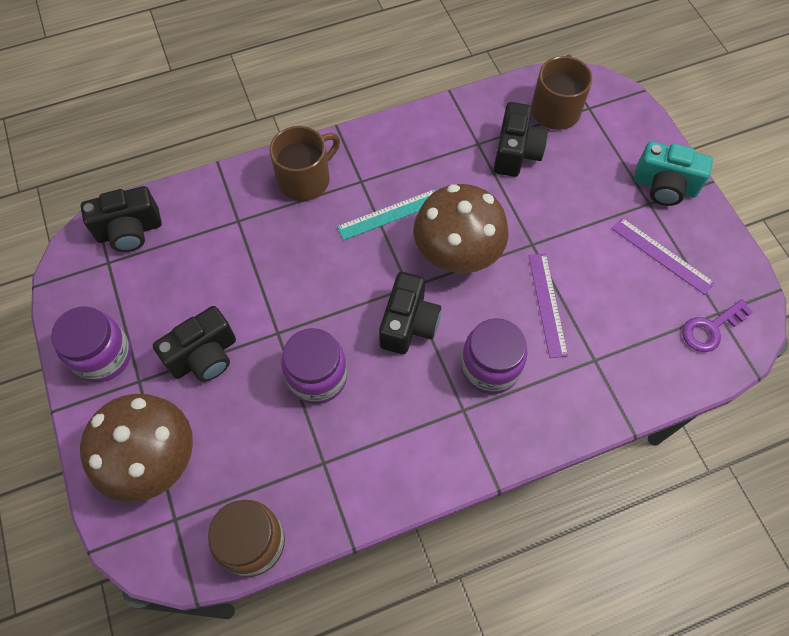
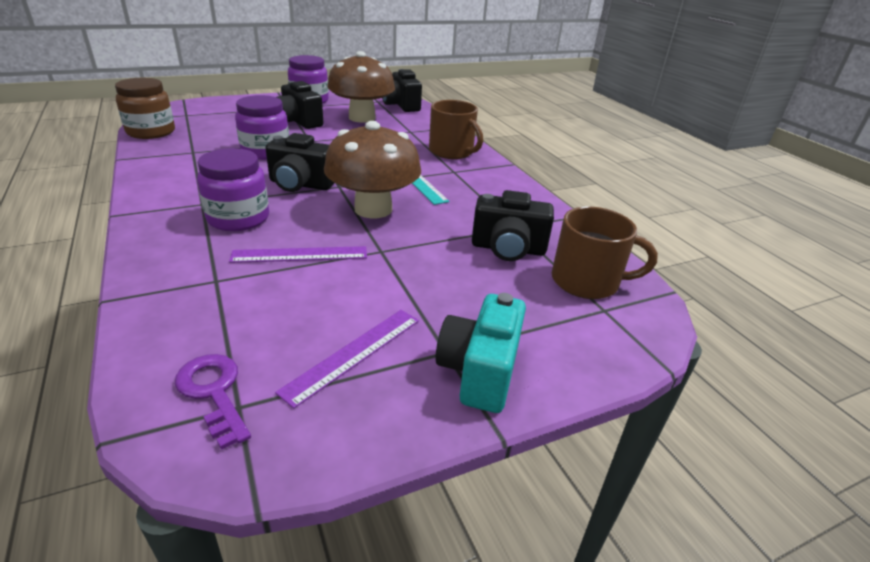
camera: 85 degrees right, 30 degrees down
(153, 459) = (231, 110): brown mushroom -> brown mushroom (362, 118)

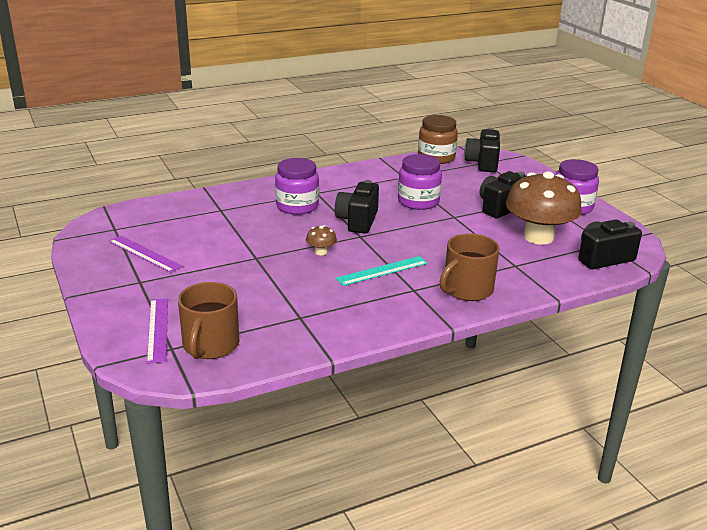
camera: 90 degrees right, 5 degrees down
(214, 392) = (126, 222): purple key -> none
(300, 254) = (250, 230): purple ruler -> purple ruler (158, 329)
(373, 209) = (321, 252): brown mushroom -> brown mushroom, size x0.40
(479, 371) = (119, 292): turquoise camera -> none
(508, 249) = (261, 311): black camera -> black camera (482, 163)

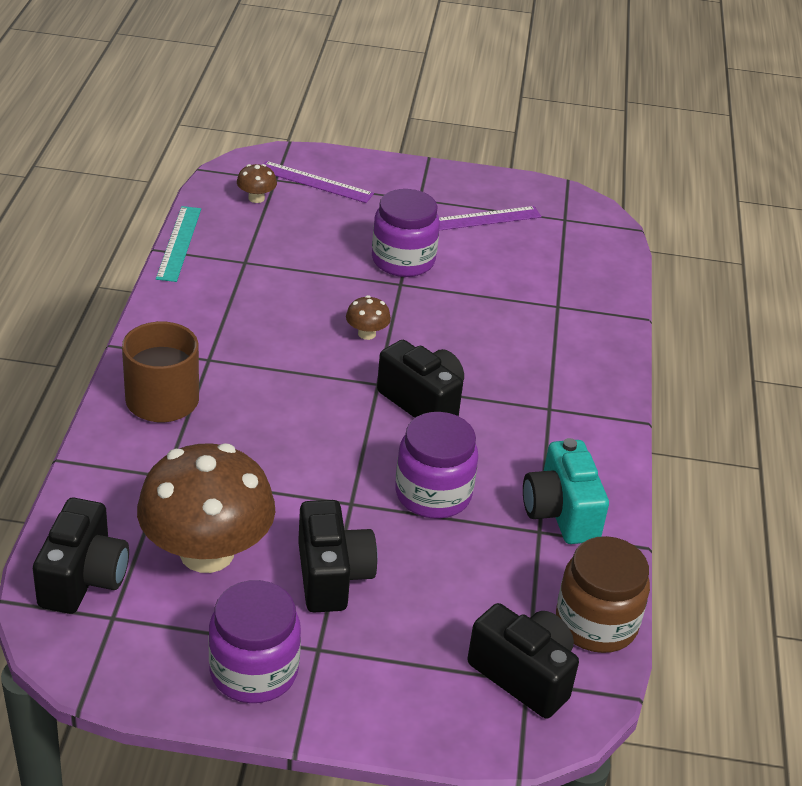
camera: 120 degrees right, 10 degrees up
(210, 345) = (256, 198): brown mug -> brown mushroom
(297, 206) = (516, 371): purple jar -> purple jar (403, 260)
(382, 271) = (274, 357): turquoise ruler -> turquoise ruler (179, 243)
(386, 175) = (561, 513): none -> turquoise camera

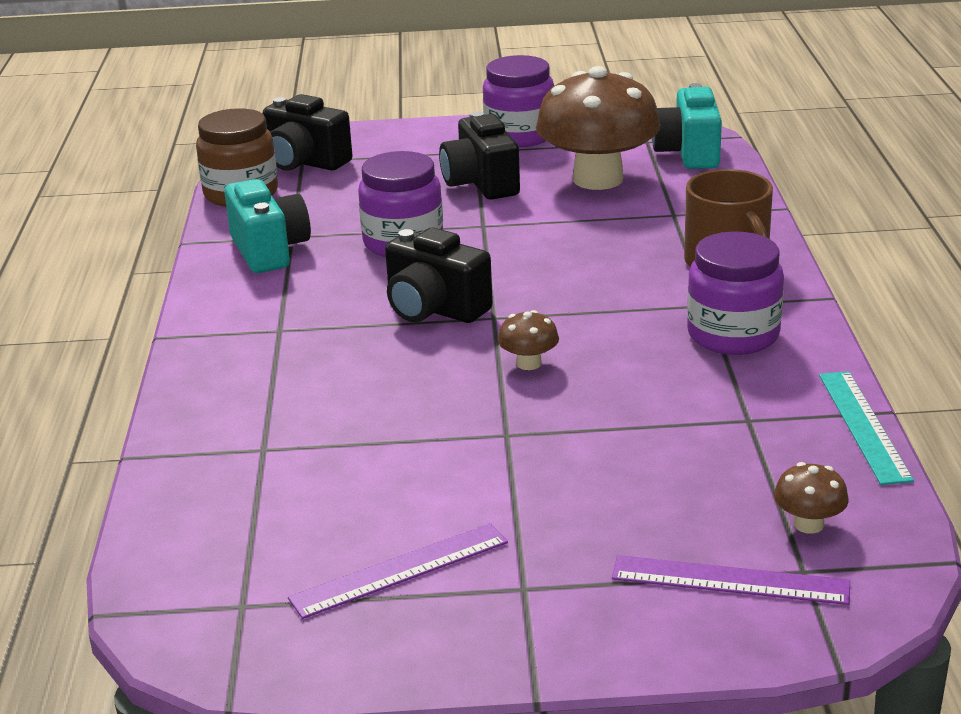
camera: 175 degrees right, 10 degrees down
(83, 578) = (688, 153): black camera -> turquoise camera
(403, 260) = (514, 468): purple jar -> purple jar (733, 335)

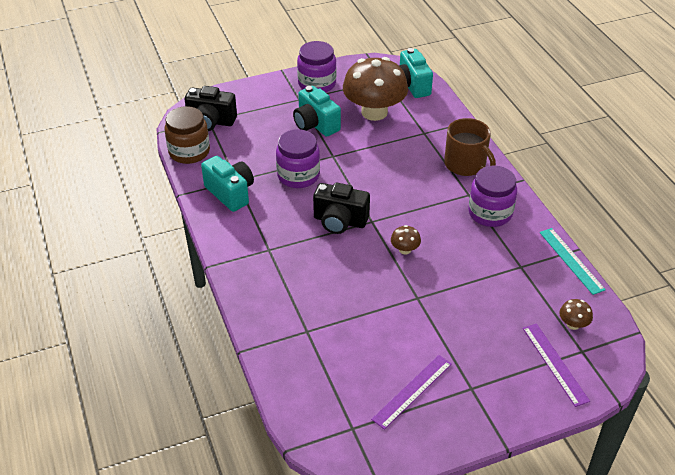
camera: 20 degrees left, 15 degrees up
(481, 183) = (315, 124): black camera -> turquoise camera
(730, 580) = (555, 363): purple ruler -> purple ruler turned 75 degrees clockwise

